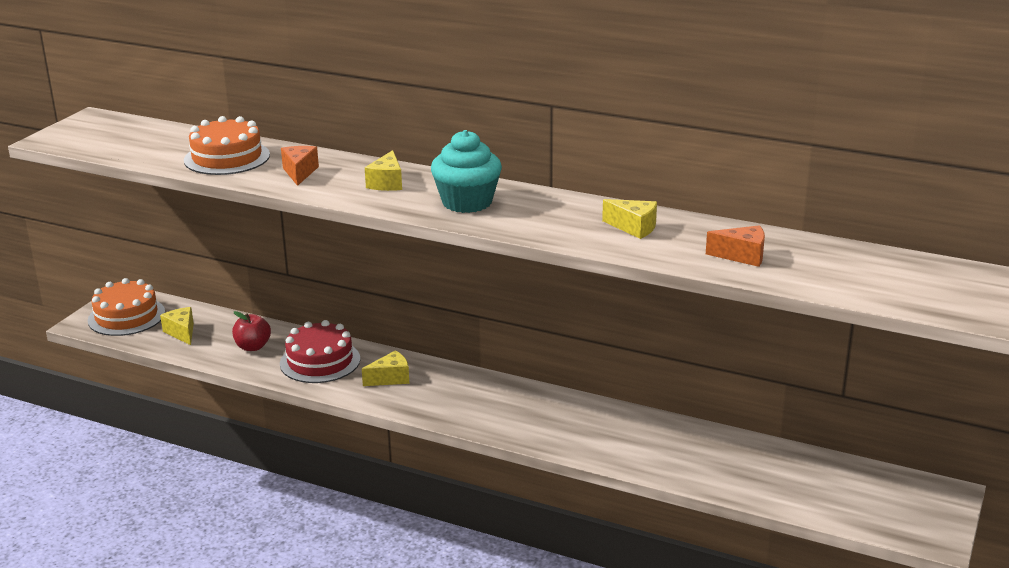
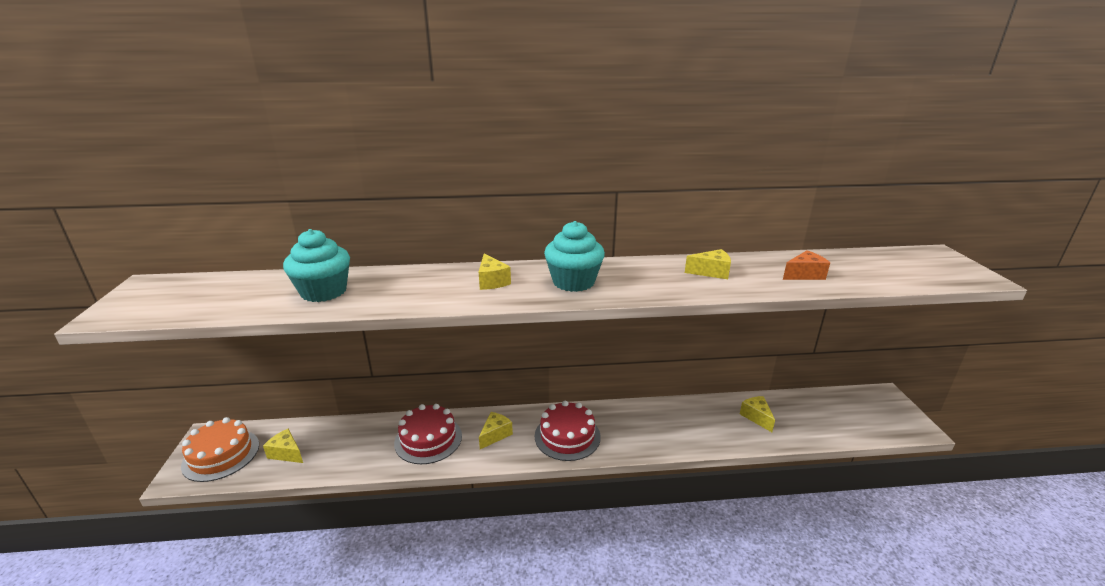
camera: 30 degrees left, 0 degrees up
(227, 158) = (324, 291): orange cake -> turquoise cupcake
(253, 347) = (361, 445): red apple -> none
(299, 172) = (407, 290): orange cheese -> none
(466, 403) = (567, 436): none -> red cake
(719, 457) = (756, 417): none -> yellow cheese

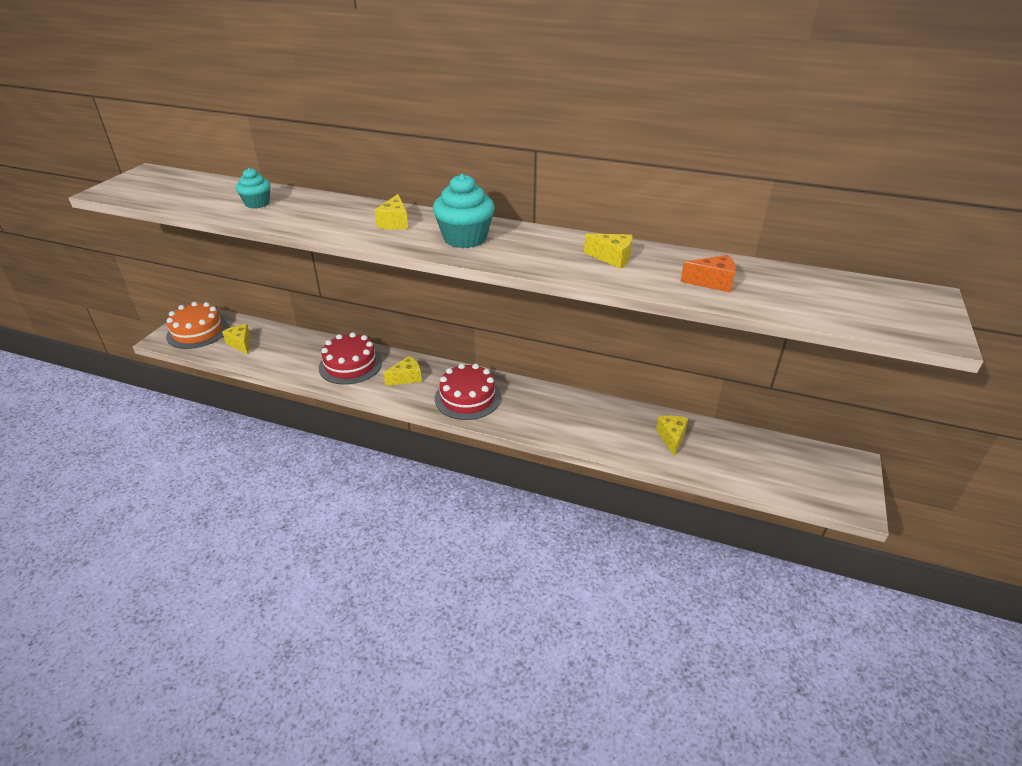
camera: 25 degrees right, 10 degrees up
(324, 291) = (257, 203): turquoise cupcake -> turquoise cupcake, size x0.60

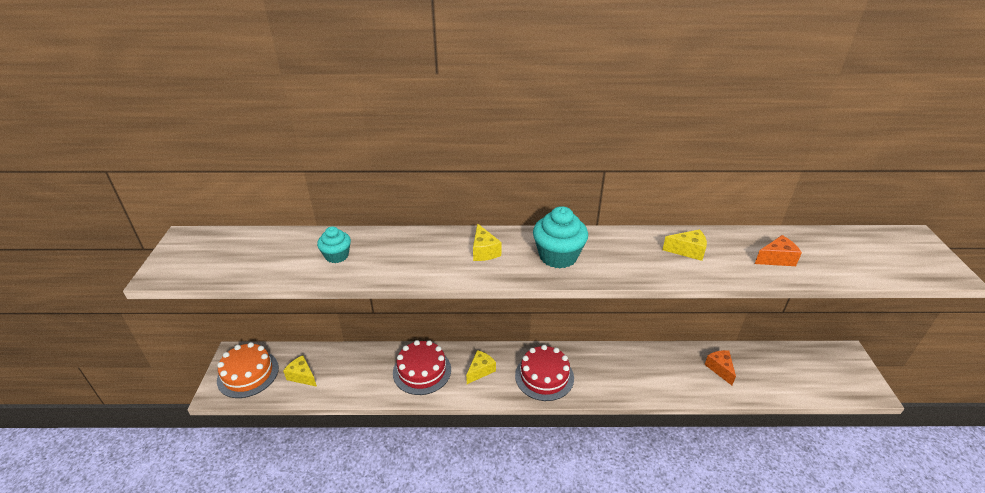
camera: 20 degrees left, 0 degrees up
(671, 438) = (720, 369): yellow cheese -> orange cheese

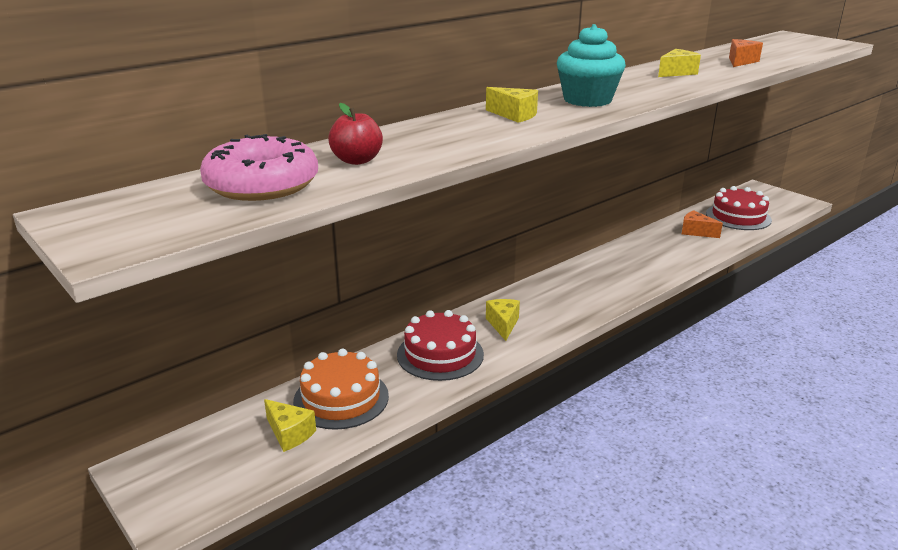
camera: 40 degrees left, 10 degrees down
(248, 374) = (197, 474): orange cake -> orange cake (341, 398)
(271, 255) = (262, 184): none -> pink donut
(302, 376) = (289, 434): yellow cheese -> yellow cheese turned 135 degrees counterclockwise
(337, 256) = (357, 160): turquoise cupcake -> red apple
(544, 376) = (570, 300): red cake -> red cake (738, 217)

